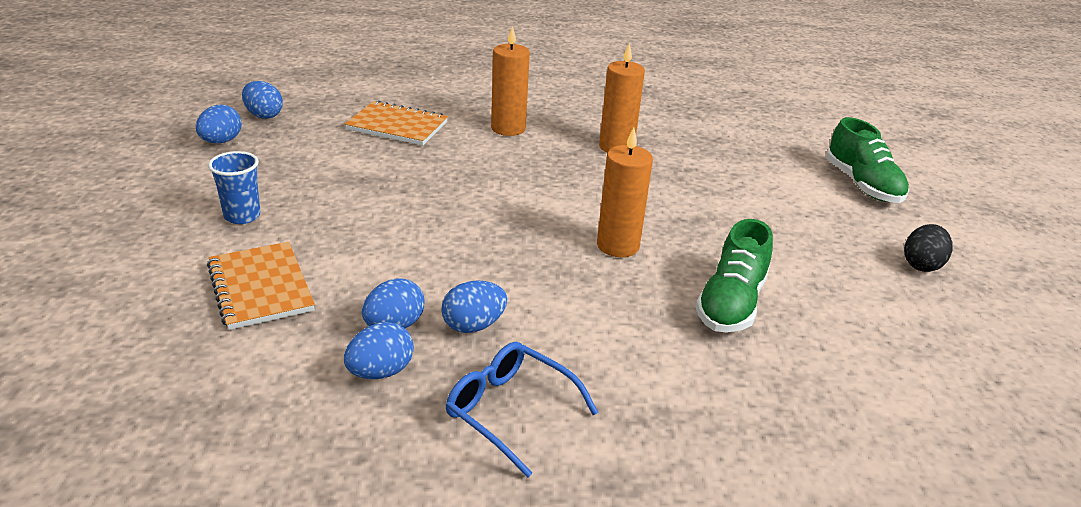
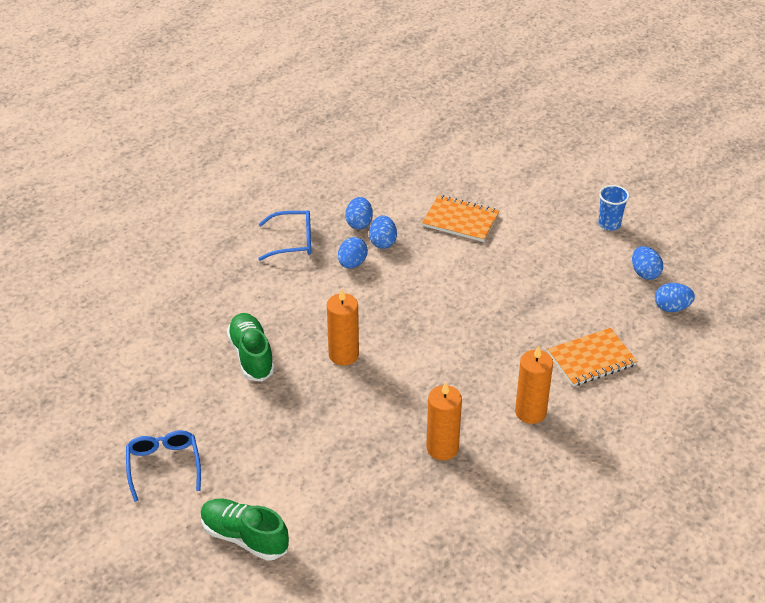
camera: 140 degrees right, 10 degrees up
(242, 216) = (536, 242): blue cup -> blue cup (609, 224)
(921, 265) = (164, 466): black egg -> blue glasses

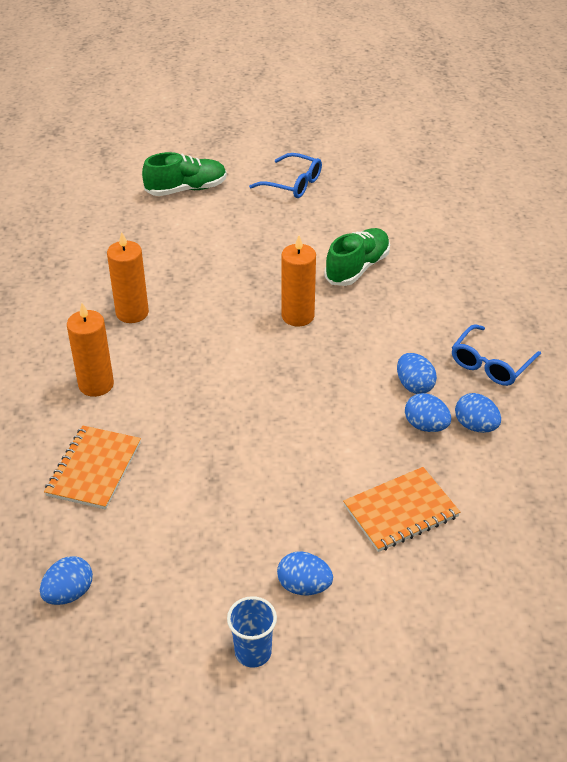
camera: 130 degrees right, 0 degrees up
(251, 355) = (357, 268): green shoe -> green shoe turned 75 degrees counterclockwise
(645, 273) = (141, 615): blue egg -> blue egg (304, 586)

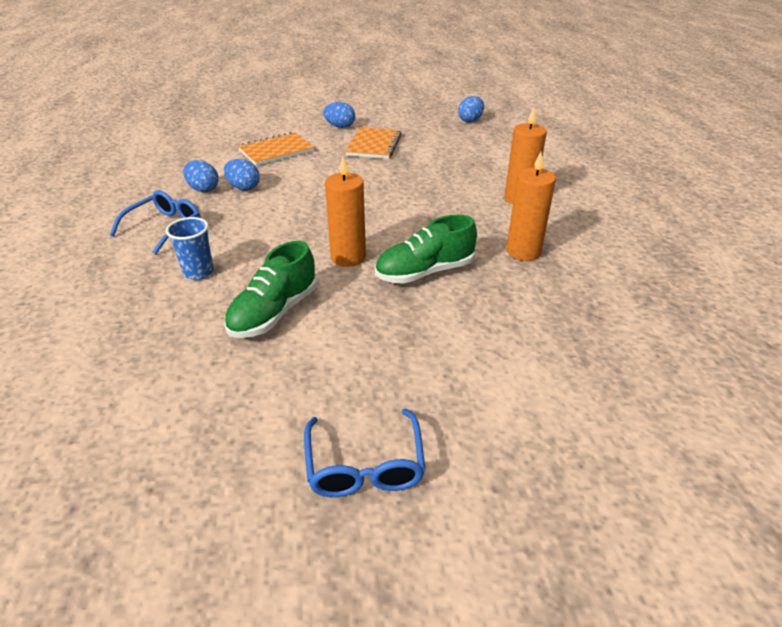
camera: 175 degrees right, 5 degrees down
(94, 469) = (488, 159): orange notebook -> orange notebook (374, 145)
(186, 189) = (552, 438): green shoe -> green shoe (424, 272)
(253, 652) = (366, 110): blue cup -> blue cup (198, 272)
(293, 184) = (365, 466): blue glasses -> blue glasses turned 120 degrees counterclockwise
(414, 386) = (243, 210): blue egg -> none

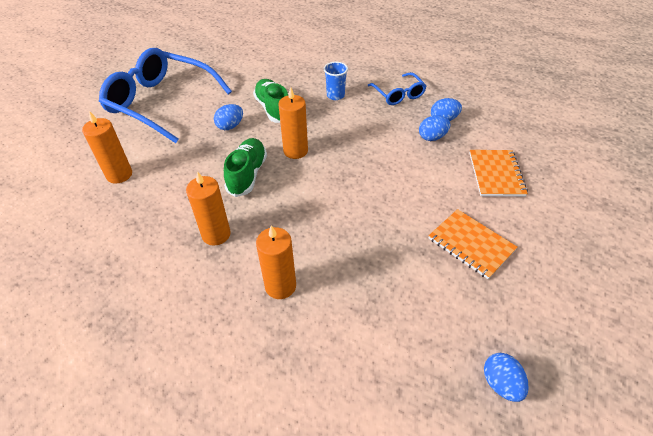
camera: 125 degrees right, 10 degrees up
(340, 126) = (540, 241): blue egg -> blue egg (230, 126)
(365, 466) = (161, 102): blue glasses -> blue glasses, size x2.06
(560, 383) = (119, 175): none -> orange candle

